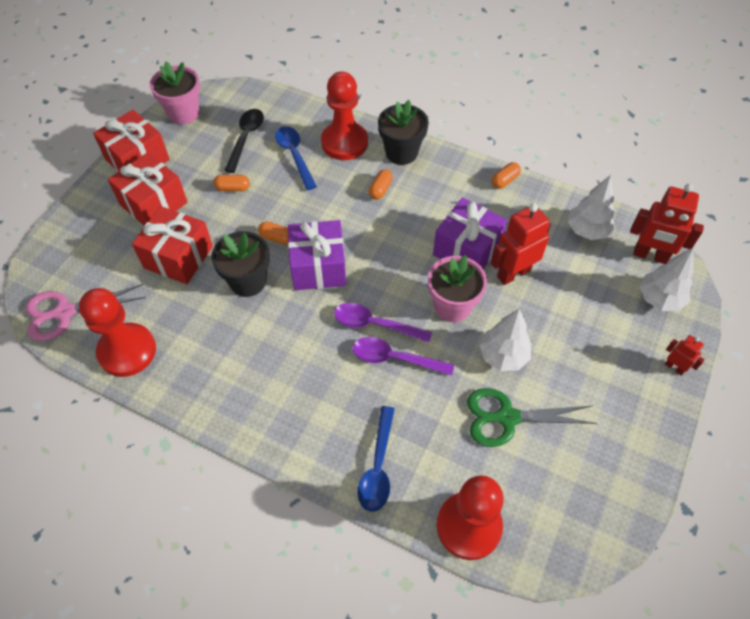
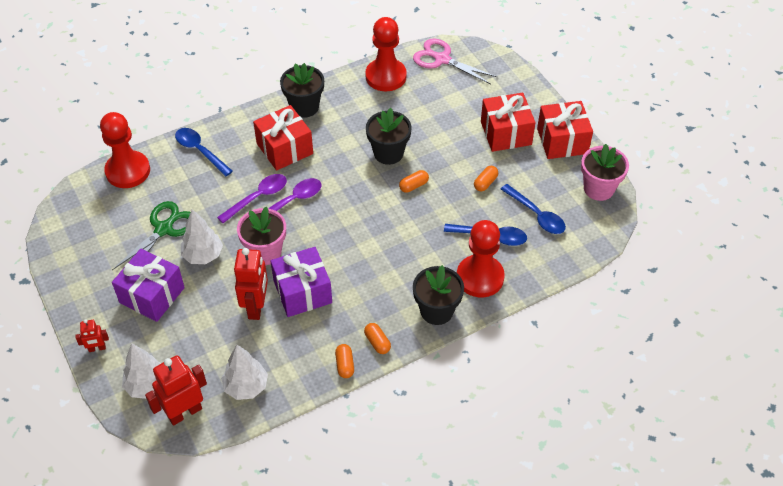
camera: 125 degrees right, 5 degrees down
(65, 312) = (442, 59): pink scissors -> pink scissors turned 75 degrees counterclockwise
(178, 257) = (442, 127): red gift -> red gift (285, 148)
(231, 403) = (304, 107): none -> black flower pot
(246, 138) = (536, 215): black spoon -> blue spoon
(318, 267) = (366, 196): purple gift -> purple gift (152, 295)
(380, 189) = (408, 272): orange capsule -> orange capsule (377, 342)

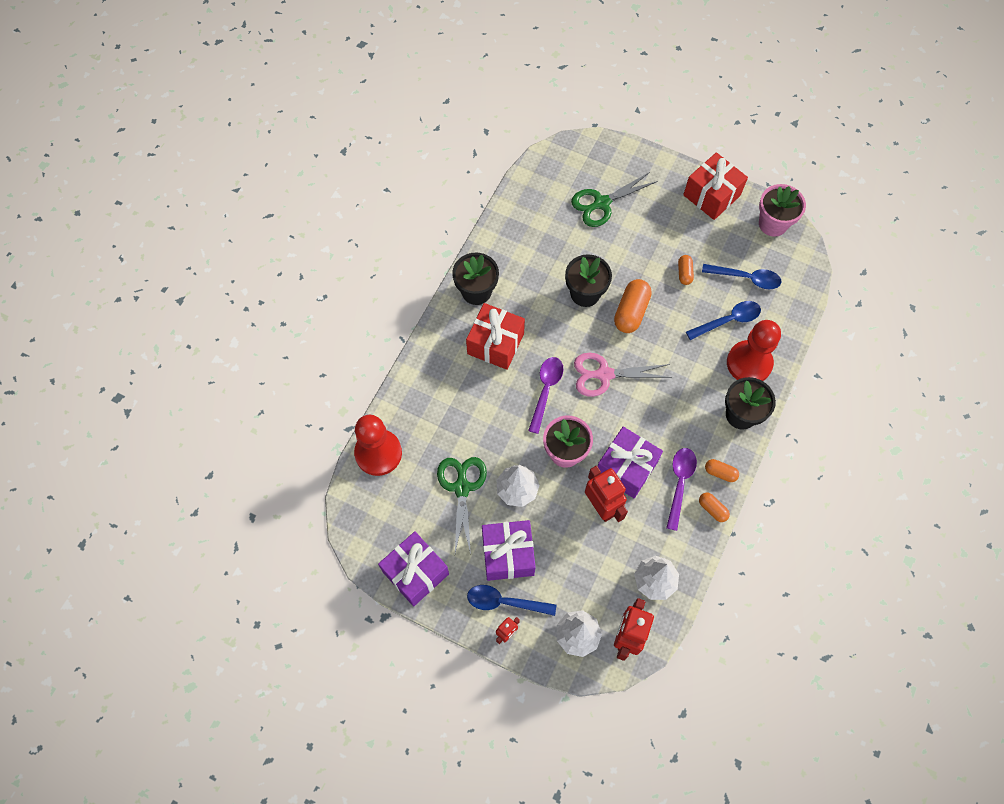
camera: 35 degrees left, 15 degrees up
(74, 265) = (415, 573): none -> purple gift
(200, 151) = (424, 392): blue spoon -> blue spoon (505, 602)
(257, 197) = (514, 405): purple spoon -> purple spoon (679, 483)
(386, 76) = (519, 218): red pawn -> none
(413, 186) = (631, 312): orange capsule -> orange capsule, size x1.81
(442, 59) = (552, 172): pink scissors -> pink scissors (604, 374)
(462, 100) = (601, 203): none -> green scissors
(505, 133) = (662, 215): red gift -> none

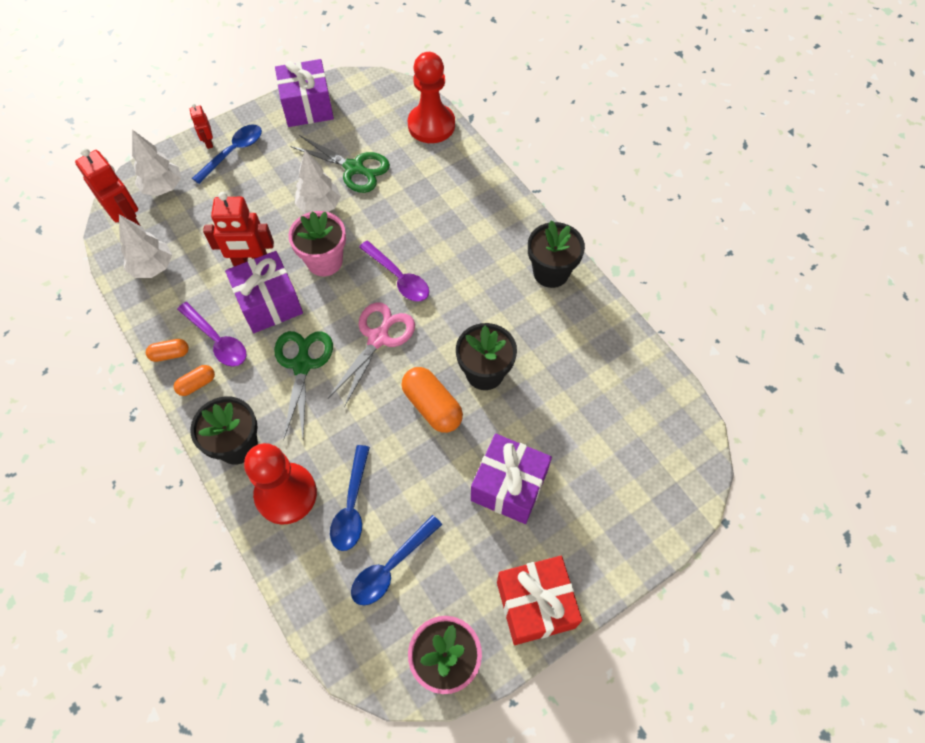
camera: 120 degrees right, 5 degrees down
(495, 343) = (479, 260): red gift -> none
(508, 554) = (269, 173): purple gift -> purple gift (509, 486)
(601, 203) = (596, 458): green scissors -> green scissors (302, 365)
(684, 273) = (444, 496): orange capsule -> none

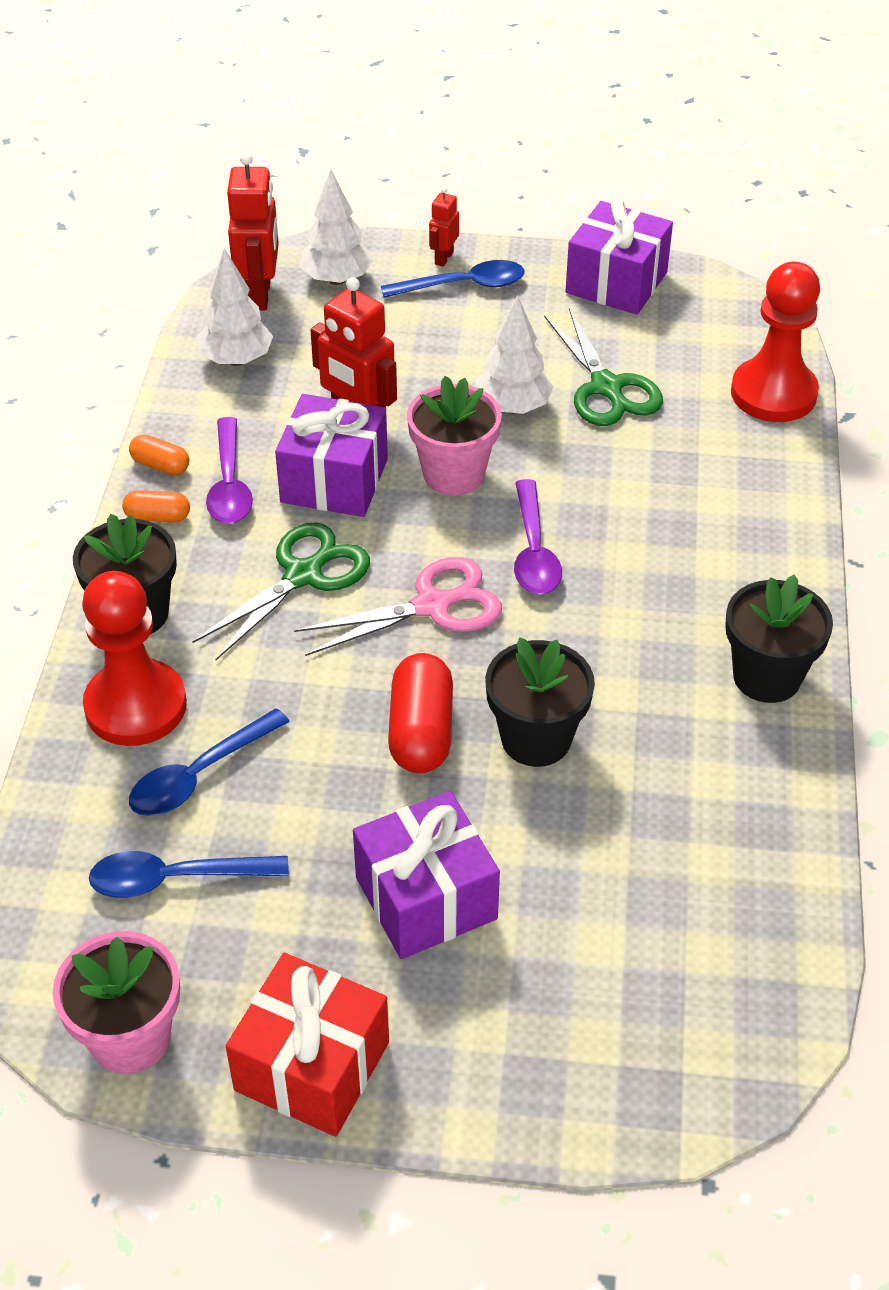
camera: 40 degrees right, 15 degrees down
(432, 406) = (421, 731): orange capsule -> red capsule

